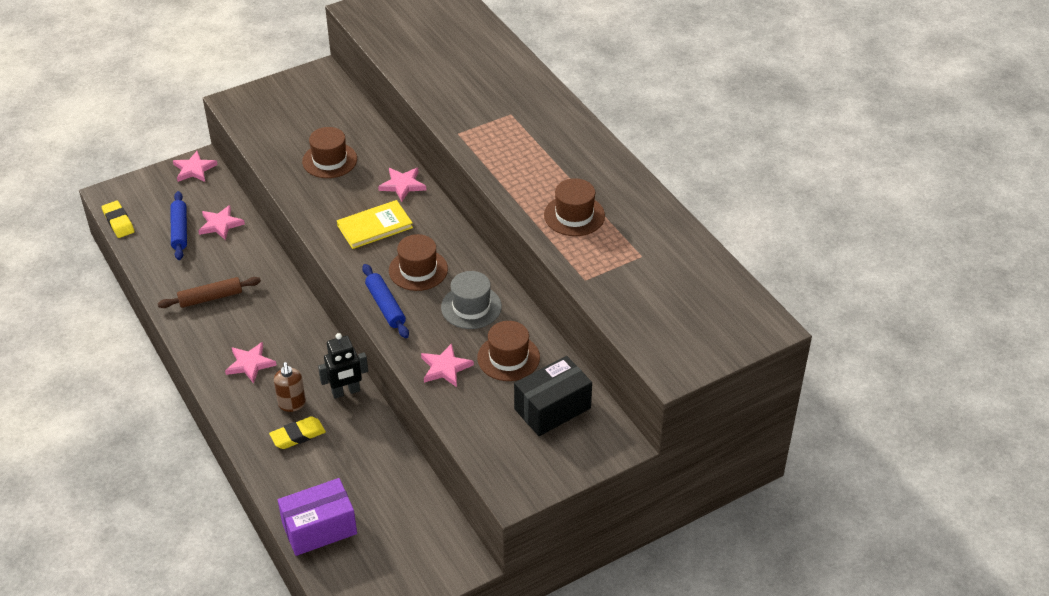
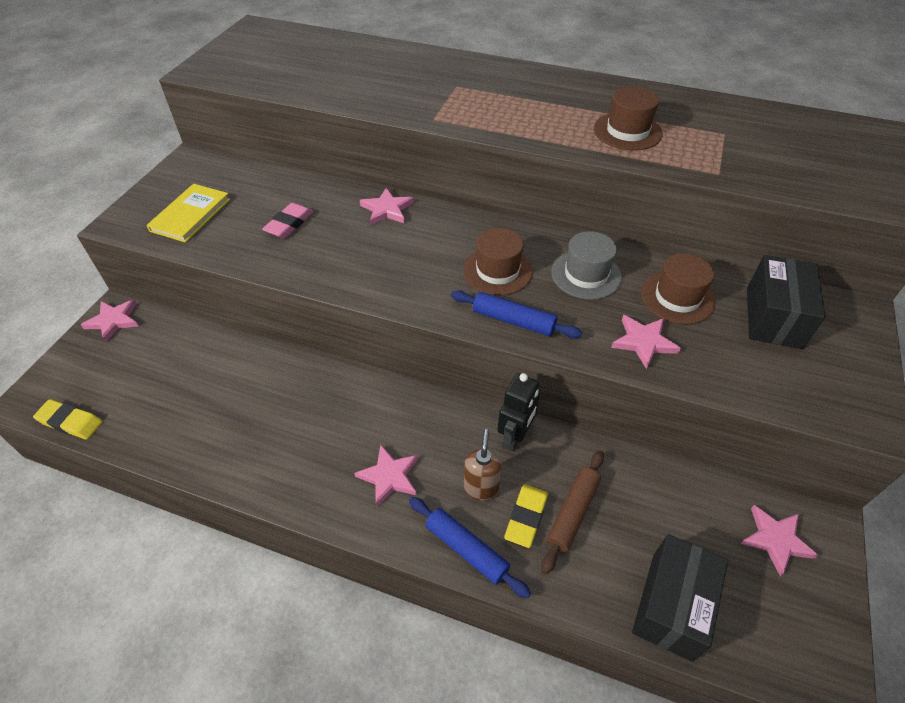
camera: 40 degrees left, 5 degrees up
(180, 230) = (158, 388): blue rolling pin -> blue rolling pin (466, 549)
(210, 298) = (269, 436): brown rolling pin -> brown rolling pin (572, 513)
(220, 224) = (200, 356): pink star -> pink star (776, 540)
(292, 404) = (481, 488): brown soap dispenser -> brown soap dispenser turned 120 degrees counterclockwise
(319, 528) = (671, 605): purple box -> black box
(329, 160) = (289, 224): brown hat -> pink eraser
(375, 226) = (407, 256): yellow book -> yellow book (190, 215)

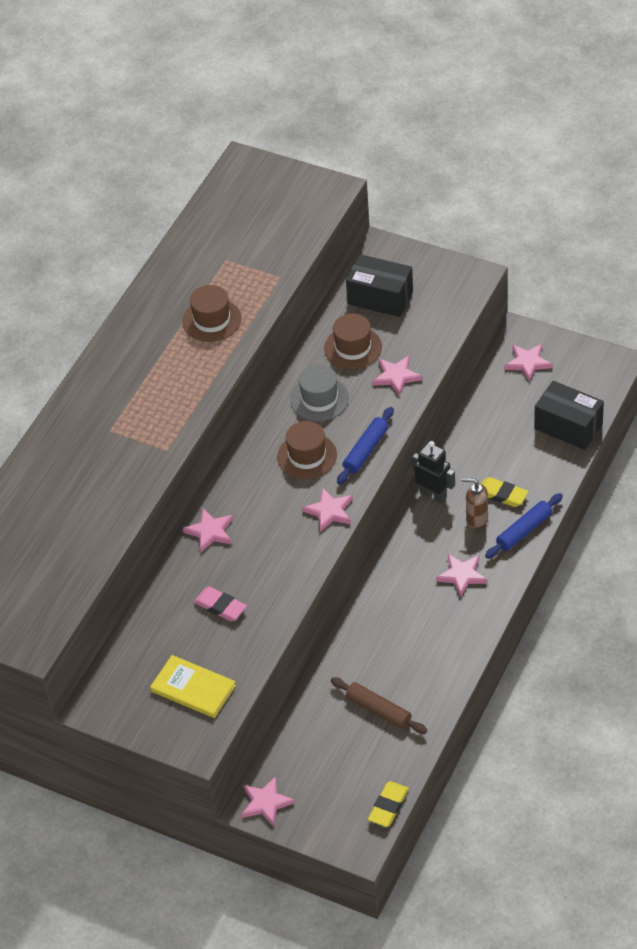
camera: 80 degrees left, 0 degrees up
(416, 295) = (330, 511): none -> pink star
(572, 513) = (500, 468): brown rolling pin -> brown rolling pin (378, 710)

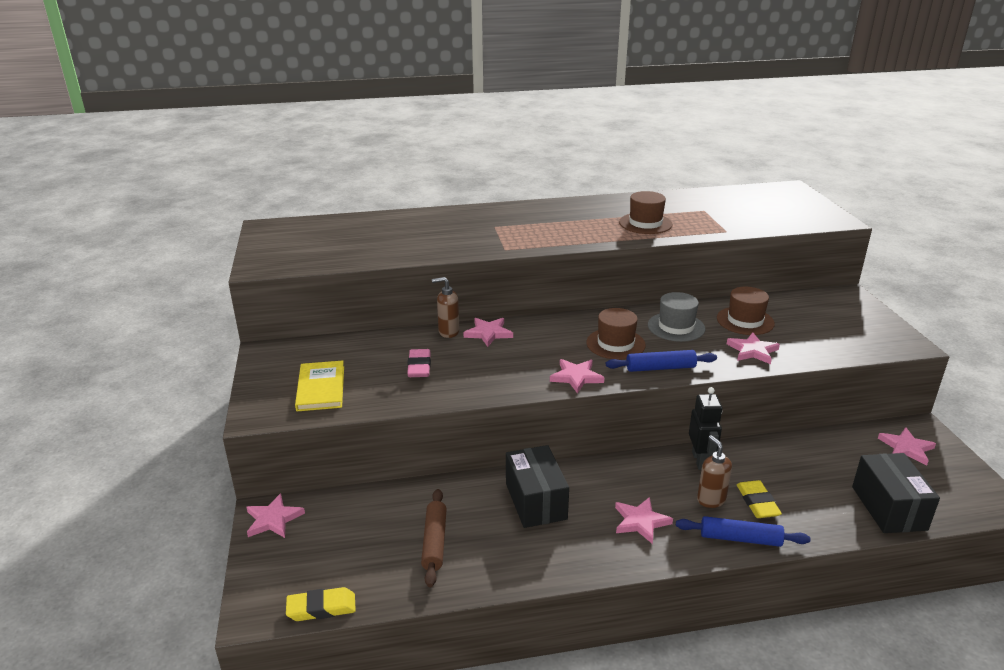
camera: 50 degrees right, 20 degrees down
(181, 559) = (448, 332): none -> brown soap dispenser
(380, 297) = (808, 313): black box -> black box (535, 501)

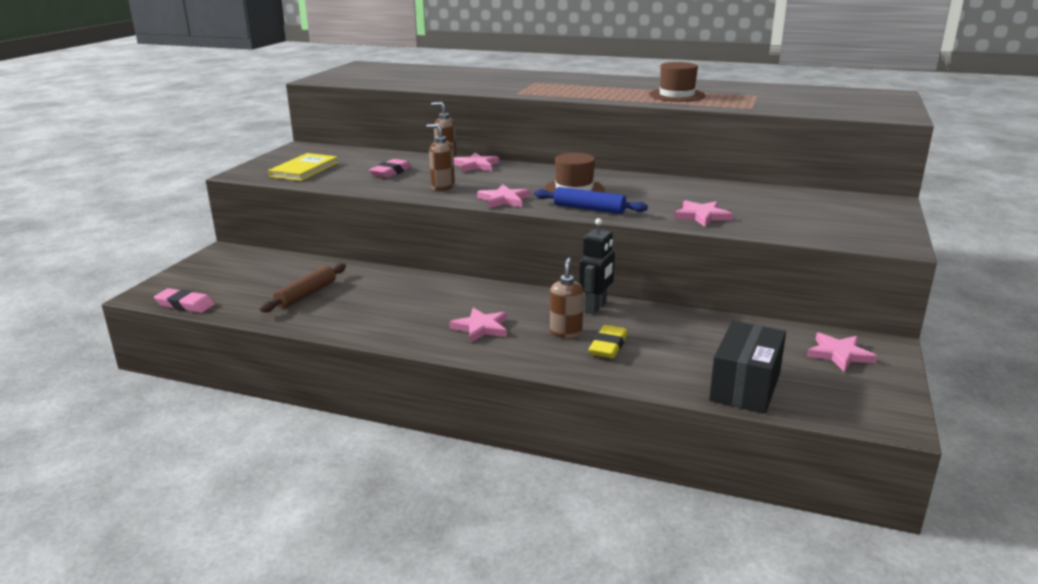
camera: 30 degrees right, 5 degrees down
(273, 519) = (222, 255): pink star -> none
(321, 608) = (185, 305): yellow eraser -> pink eraser
(498, 375) = (442, 187): none -> brown soap dispenser
(535, 501) = (414, 294): black box -> none
(676, 327) = (651, 190): grey hat -> none
(740, 538) = (554, 362): blue rolling pin -> none
(745, 321) = (730, 198): brown hat -> none

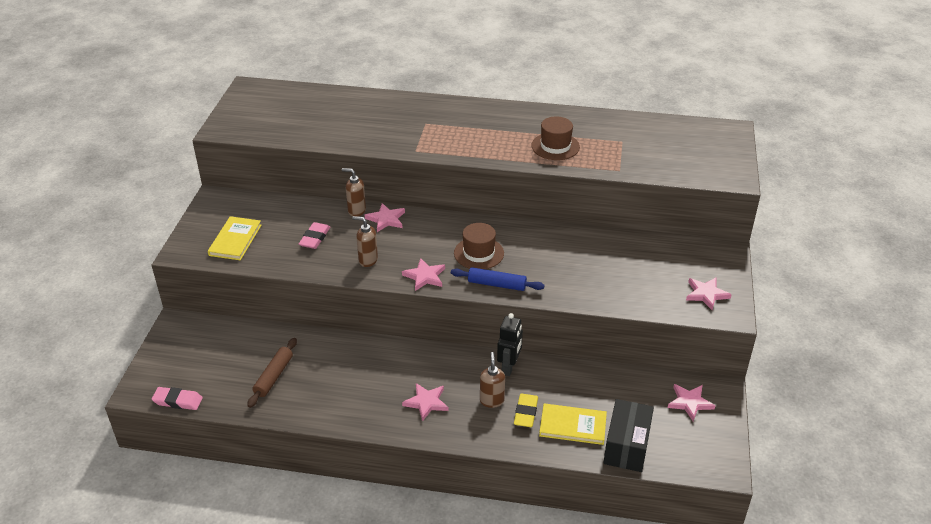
camera: 10 degrees left, 15 degrees up
(670, 362) = (572, 426): none -> yellow book
(702, 216) = (586, 287): pink star -> pink star (706, 294)

